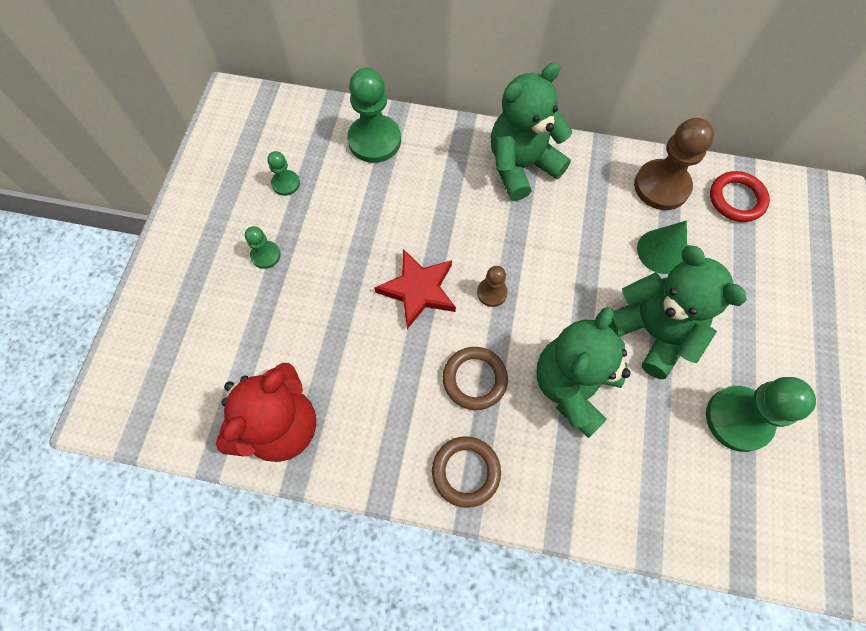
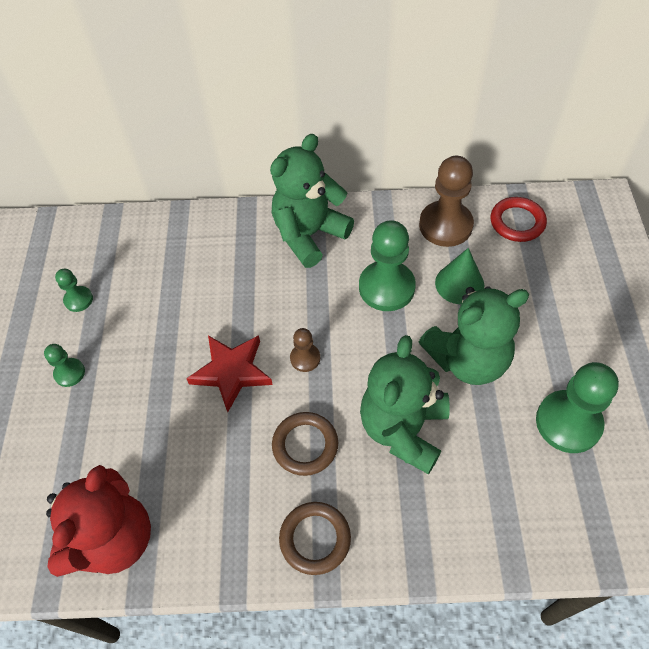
camera: 10 degrees left, 10 degrees down
(374, 140) = (161, 241): green pawn -> green pawn (386, 287)
(652, 332) = (468, 360): green teddy bear -> green teddy bear turned 120 degrees clockwise

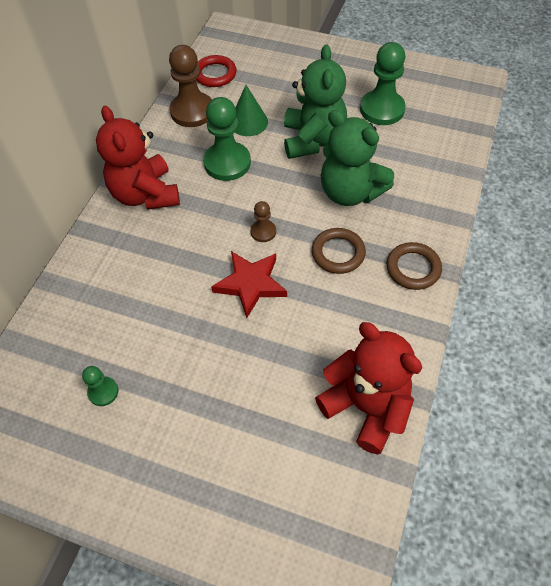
camera: 70 degrees left, 0 degrees up
(69, 373) = (185, 415): green pawn -> none
(309, 235) = (145, 194): green teddy bear -> red teddy bear

